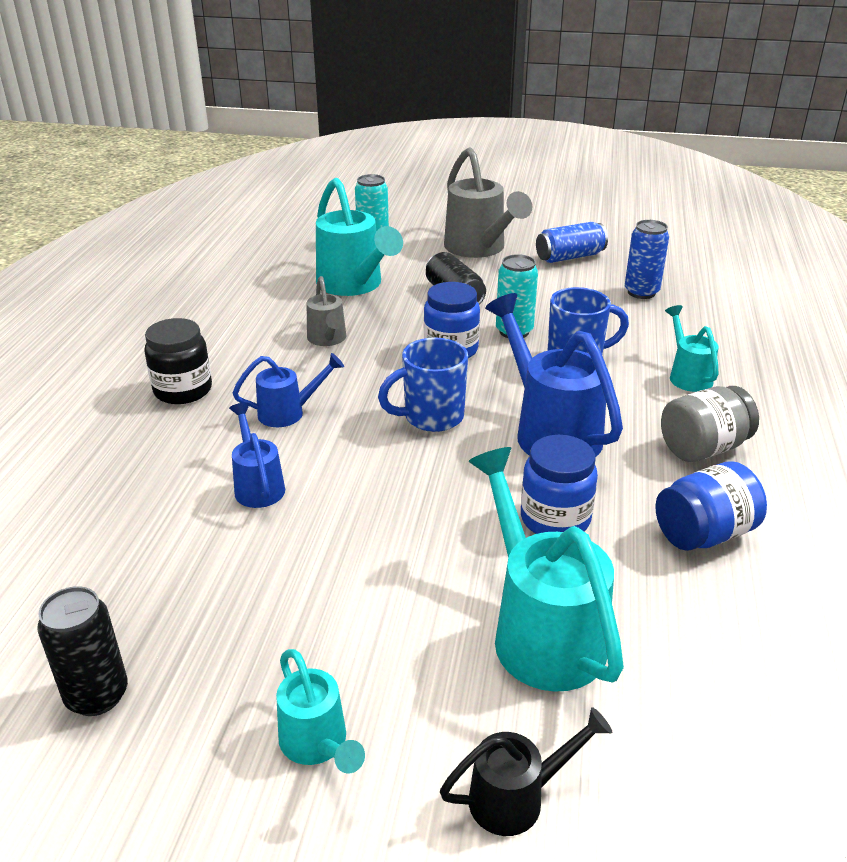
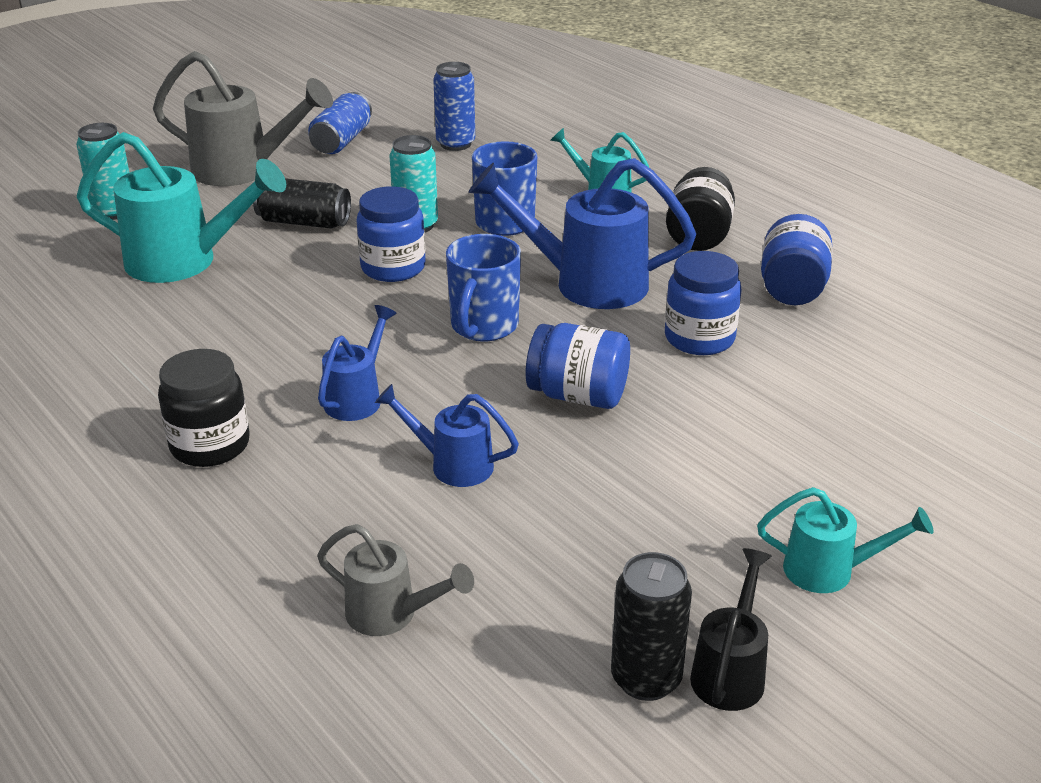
camera: 50 degrees left, 0 degrees up
(328, 339) = (262, 320): grey watering can -> grey watering can (391, 614)
(401, 498) = (578, 395): none -> blue jar
(517, 798) = (965, 499): black watering can -> black watering can (730, 671)
(541, 630) = (815, 408): turquoise watering can -> none
(703, 448) = (698, 235): grey jar -> black jar

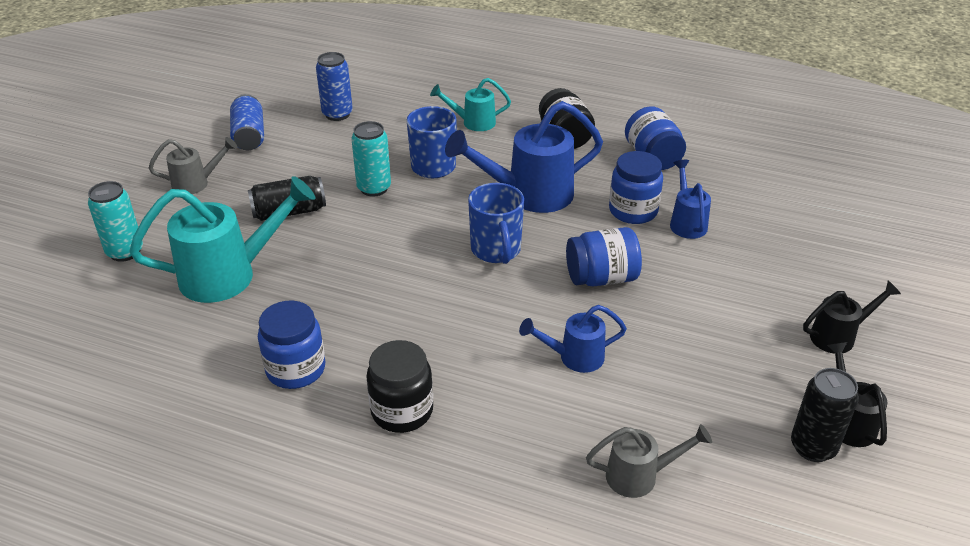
camera: 30 degrees left, 5 degrees up
(243, 170) = (196, 183): grey watering can -> grey watering can, size x0.55
(357, 398) = (466, 334): blue watering can -> blue watering can (686, 222)
(393, 268) = (391, 227): blue jar -> blue jar (296, 369)
(830, 571) = (838, 336): turquoise watering can -> black watering can

